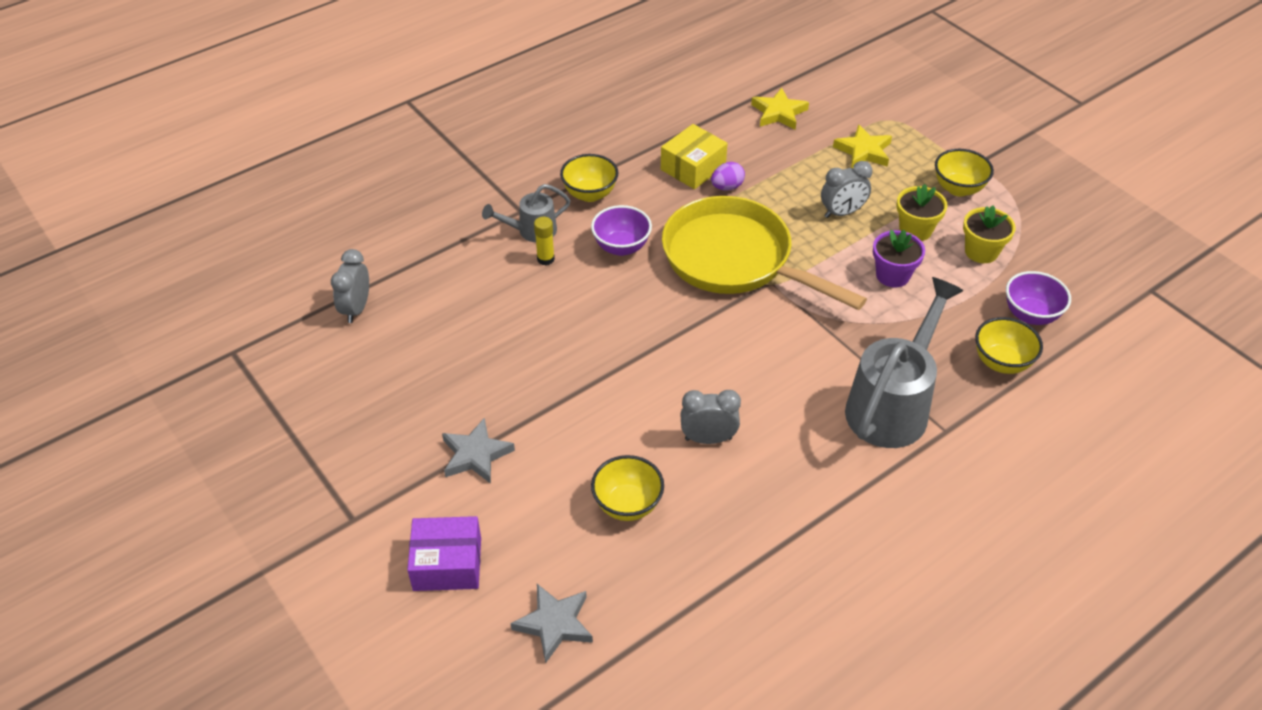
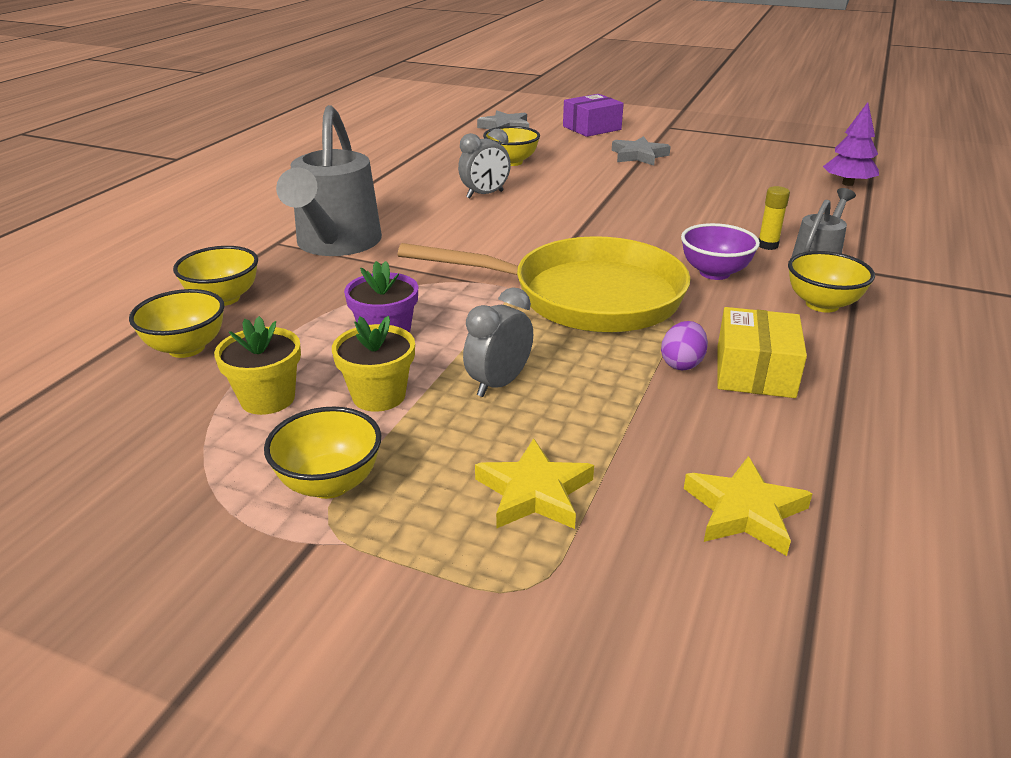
camera: 150 degrees right, 15 degrees down
(356, 309) = (847, 183): grey clock -> purple tree
(1030, 315) = (186, 348): purple bowl -> yellow bowl

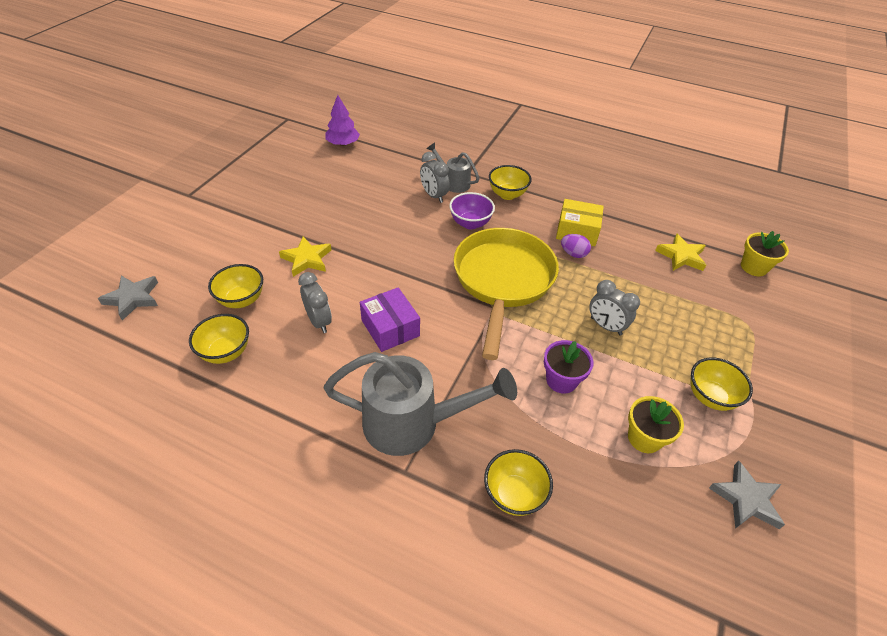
camera: 90 degrees left, 15 degrees up
(186, 348) = (593, 503): yellow bowl -> yellow bowl (226, 352)
(379, 396) = (629, 380): yellow flower pot -> yellow flower pot (754, 267)
(534, 492) = (691, 318): yellow star -> yellow star (307, 259)
(591, 128) = (167, 239): purple box -> purple box (390, 328)
(639, 156) = (255, 222): grey star -> grey star (746, 499)
(767, 245) = (434, 196): yellow glue stick -> grey clock

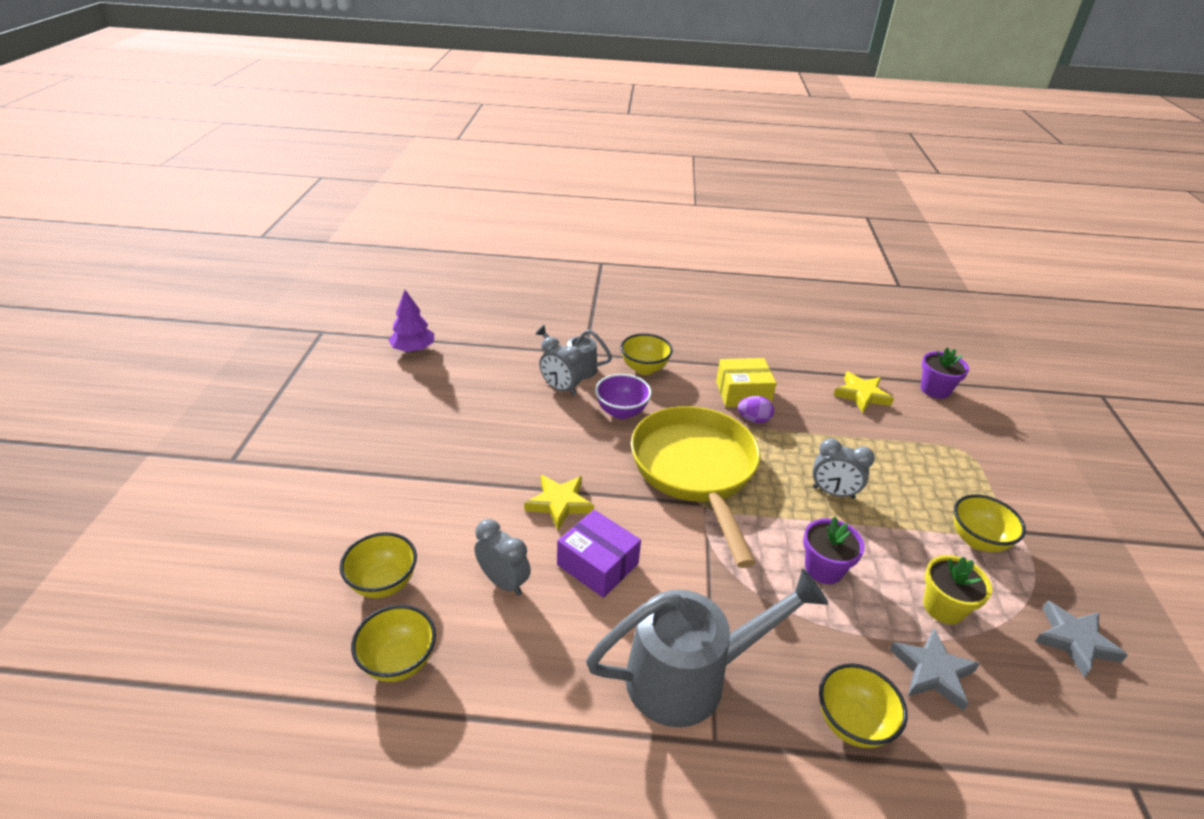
camera: 20 degrees left, 10 degrees down
(133, 298) = (219, 626): grey star -> grey star (932, 671)
(307, 259) = (444, 505): yellow star -> yellow star (559, 503)
(754, 267) = (935, 390): yellow flower pot -> purple flower pot

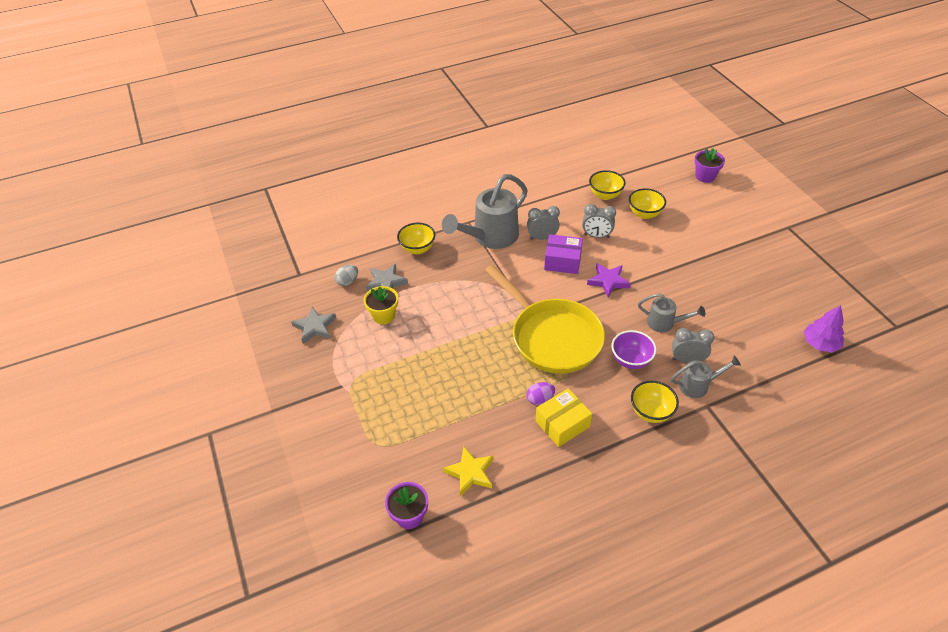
camera: 155 degrees right, 10 degrees up
(543, 427) = (664, 323): none -> grey watering can
(559, 503) = (608, 281): yellow star -> purple star
(824, 568) = (451, 309): purple flower pot -> purple flower pot (705, 176)
(833, 492) = (462, 361): grey clock -> grey clock (542, 237)
(977, 540) = (367, 367): yellow bowl -> none
(1014, 711) = (348, 281): none -> grey egg

